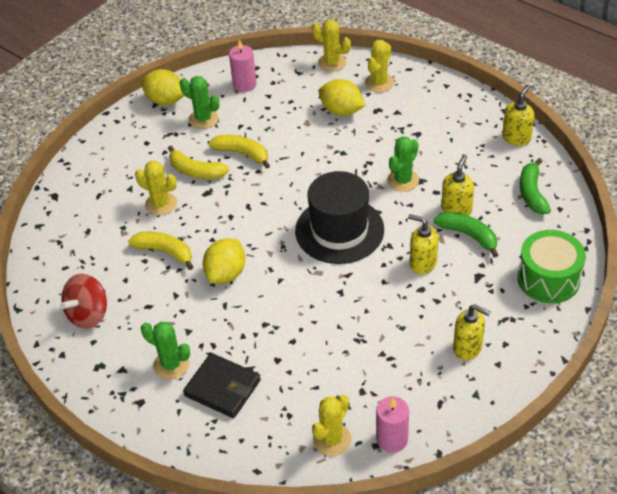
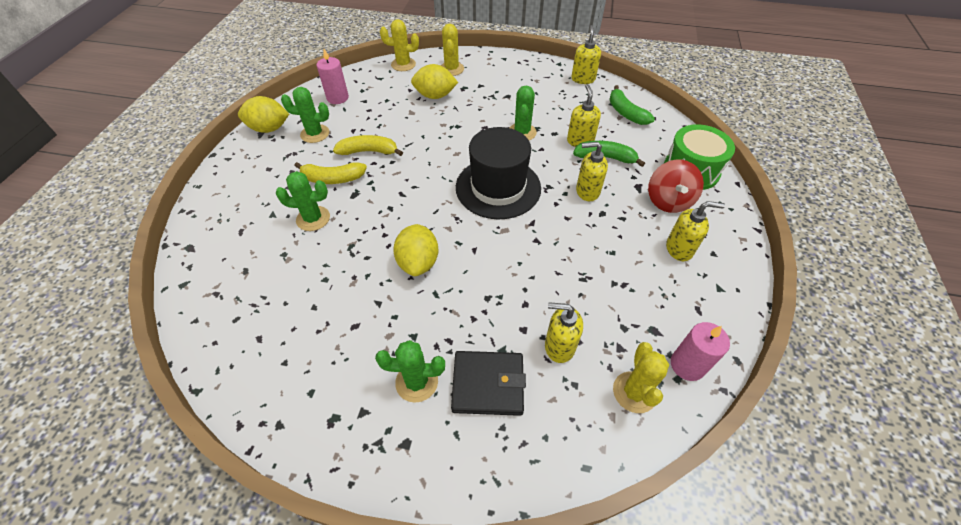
camera: 30 degrees left, 5 degrees up
(88, 314) = (289, 362): red spinning top -> red spinning top (668, 201)
(161, 204) = (313, 218): yellow cactus -> green cactus
(165, 252) = (342, 263): yellow banana -> none
(297, 383) = (559, 346): none -> yellow soap dispenser

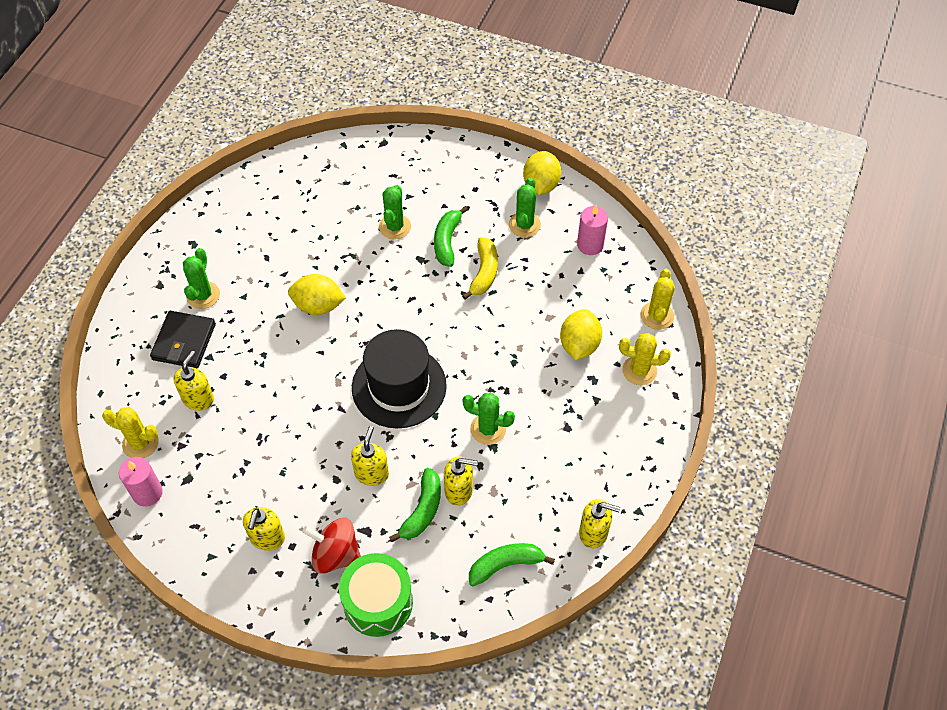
camera: 100 degrees right, 5 degrees up
(332, 179) = (447, 241): yellow banana -> green banana

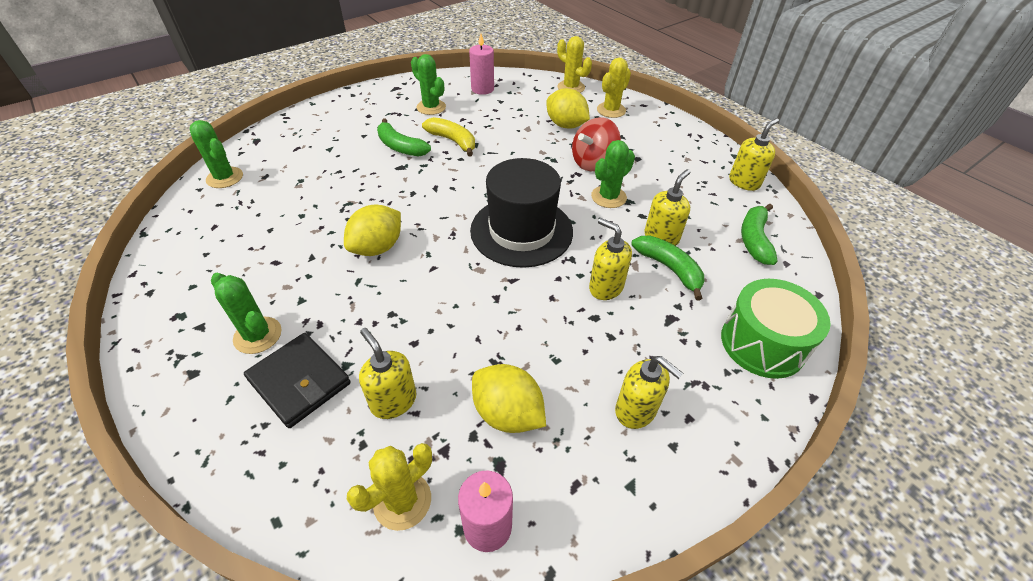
camera: 60 degrees left, 10 degrees down
(335, 554) = (688, 355): red spinning top -> red spinning top (593, 163)
(395, 227) = (350, 167): green cactus -> green cactus (225, 178)
(541, 185) = (405, 88): yellow lemon -> yellow lemon (507, 413)

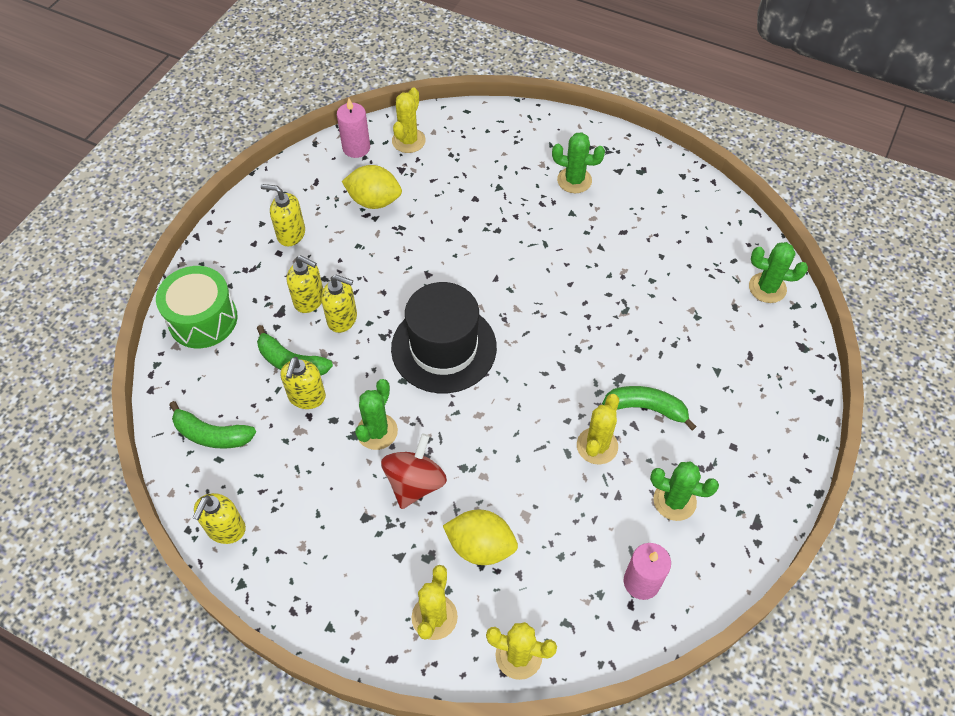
camera: 155 degrees right, 10 degrees up
(299, 381) = (518, 167): black wallet -> none
(377, 247) = (556, 277): yellow lemon -> none
(393, 401) = (450, 180): yellow soap dispenser -> yellow soap dispenser (309, 300)
(453, 141) = (597, 446): yellow banana -> yellow cactus
(754, 239) = (211, 434): green banana -> green banana turned 120 degrees clockwise

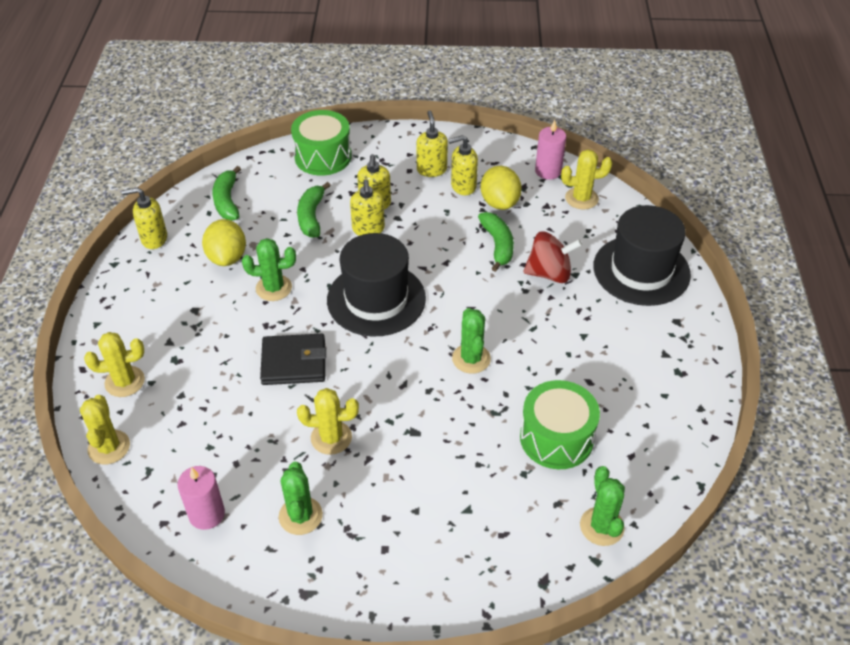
camera: 65 degrees right, 10 degrees down
(307, 397) = (284, 237): yellow soap dispenser -> yellow soap dispenser (463, 186)
(415, 483) = (237, 328): red spinning top -> red spinning top (549, 273)
(480, 546) = (197, 389): yellow lemon -> yellow lemon (227, 257)
(489, 446) = (294, 362): none -> black wallet
(520, 142) = (641, 270): none -> black hat
(574, 180) = (625, 324): green cactus -> green cactus (471, 359)
(646, 408) = (391, 463): green banana -> green banana (498, 245)
(671, 279) = (556, 438): none -> green drum

